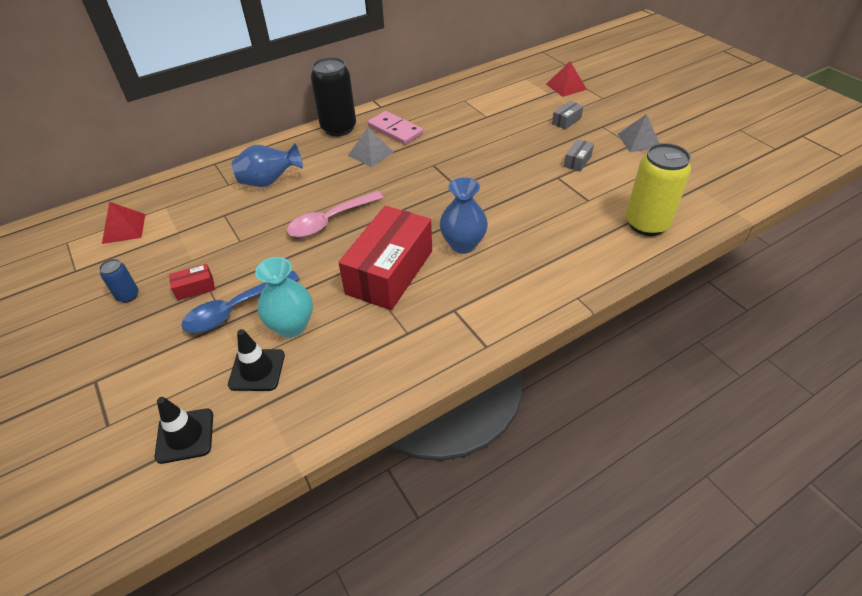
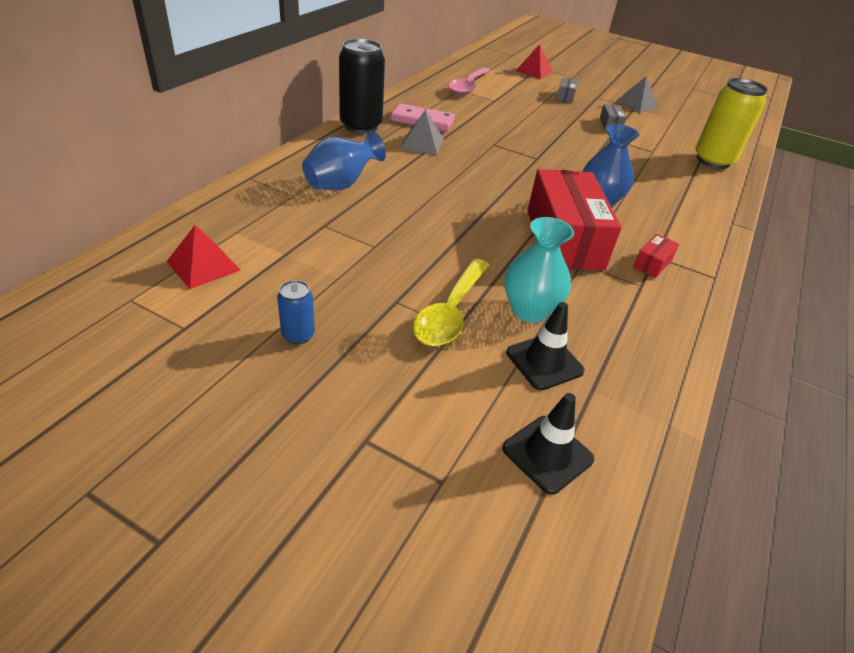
camera: 35 degrees left, 5 degrees down
(195, 288) = (377, 304): red box -> red box (652, 263)
(235, 309) = (450, 312): blue spoon -> yellow spoon
(330, 221) = (452, 208): pink spoon -> pink spoon (468, 86)

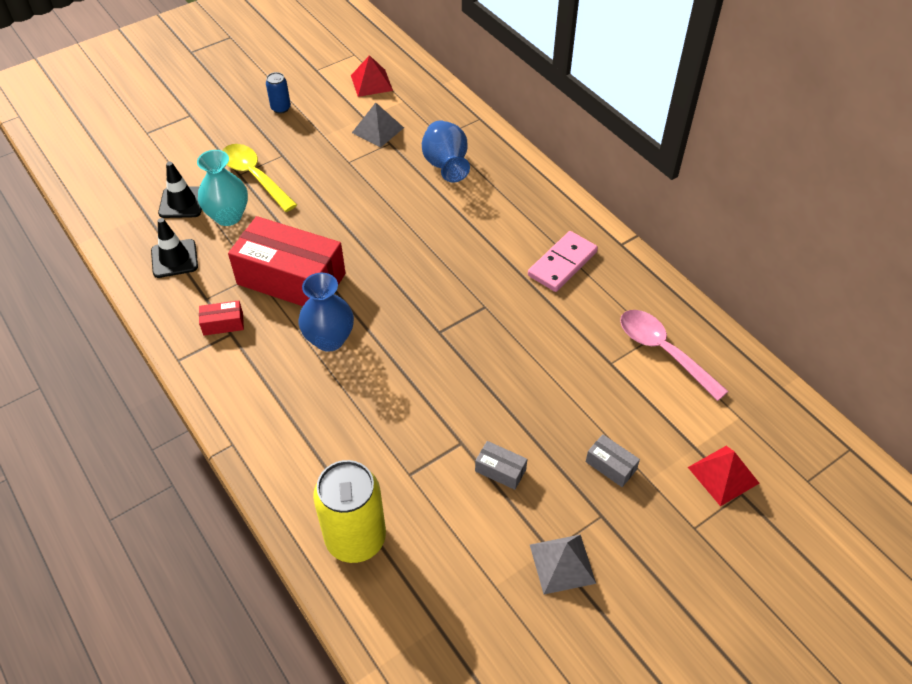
camera: 120 degrees right, 10 degrees up
(361, 126) = (561, 209): black can -> none
(422, 143) = (506, 244): grey pyramid -> grey pyramid (378, 130)
(547, 454) = (127, 174): black traffic cone -> black traffic cone (174, 259)
(652, 263) = (223, 324): red box -> red box turned 75 degrees counterclockwise

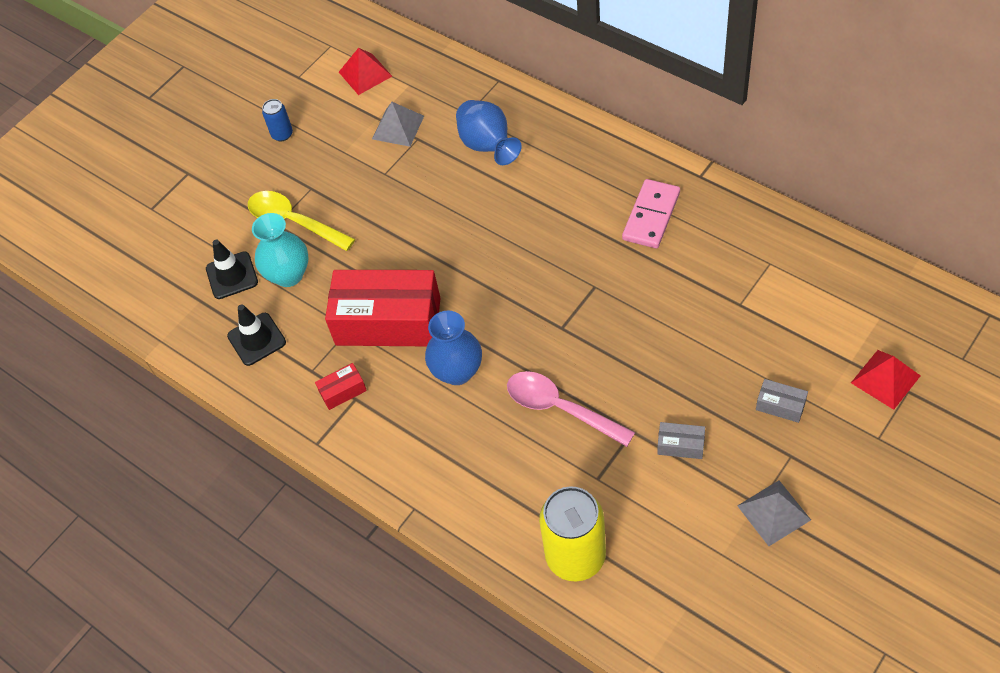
camera: 10 degrees left, 5 degrees up
(663, 351) = (784, 276): pink spoon -> pink spoon (560, 408)

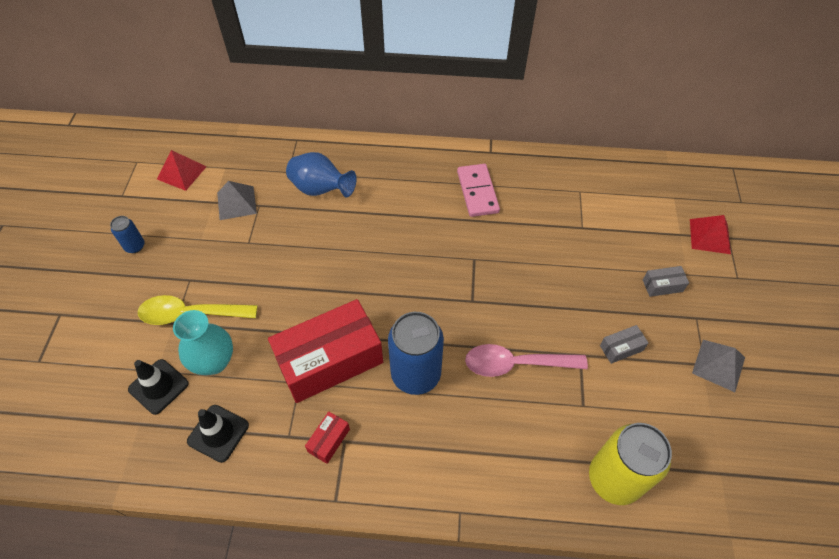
camera: 40 degrees left, 0 degrees up
(457, 371) = (416, 374): blue vase -> blue can

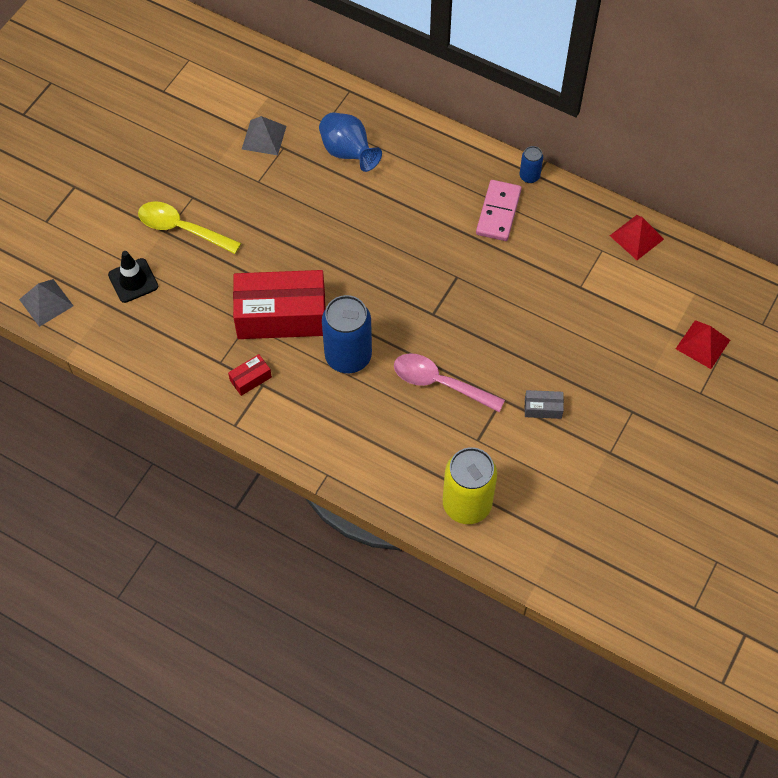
camera: 25 degrees right, 5 degrees up
(135, 246) = (157, 147): blue can -> blue can (529, 176)
(182, 172) = (226, 87): red pyramid -> red pyramid (636, 237)
(214, 361) = (185, 278): turquoise vase -> none
(218, 433) = (166, 337): black traffic cone -> none
(662, 285) = (620, 371): grey box -> none
(718, 365) = (622, 458): grey pyramid -> grey pyramid (46, 302)

